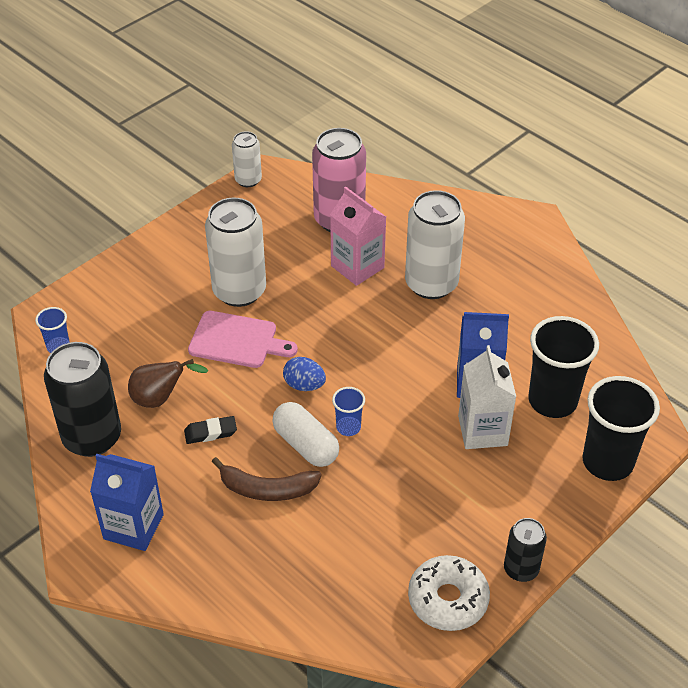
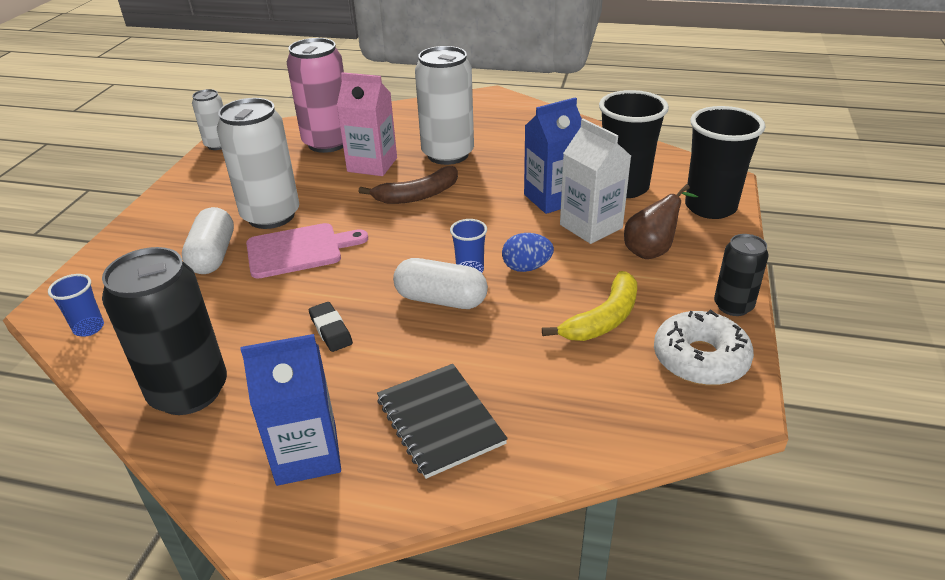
camera: 30 degrees left, 10 degrees down
(160, 398) = (249, 325): brown pear -> brown pear (652, 250)
(173, 315) = (213, 255): none -> white capsule
(210, 432) = (330, 330): black eraser -> black eraser turned 75 degrees counterclockwise
(229, 548) = (439, 421): none -> black notebook
(267, 489) = (434, 351): brown banana -> brown banana (417, 195)
(304, 385) = (397, 257): blue egg -> blue egg (526, 267)
(409, 526) = (603, 319): none -> yellow banana

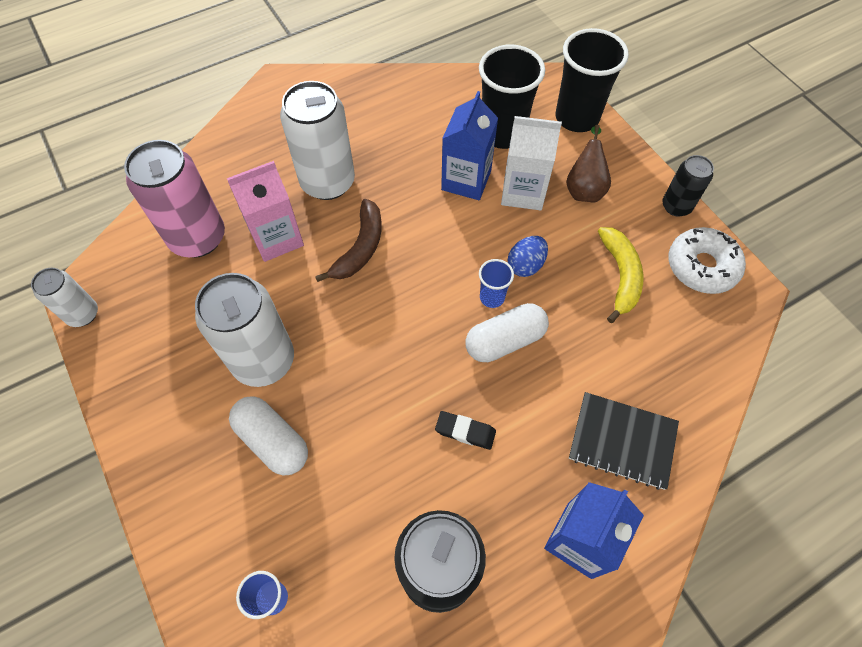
camera: 45 degrees left, 25 degrees up
(299, 250) = (339, 378): pink cutting board -> none

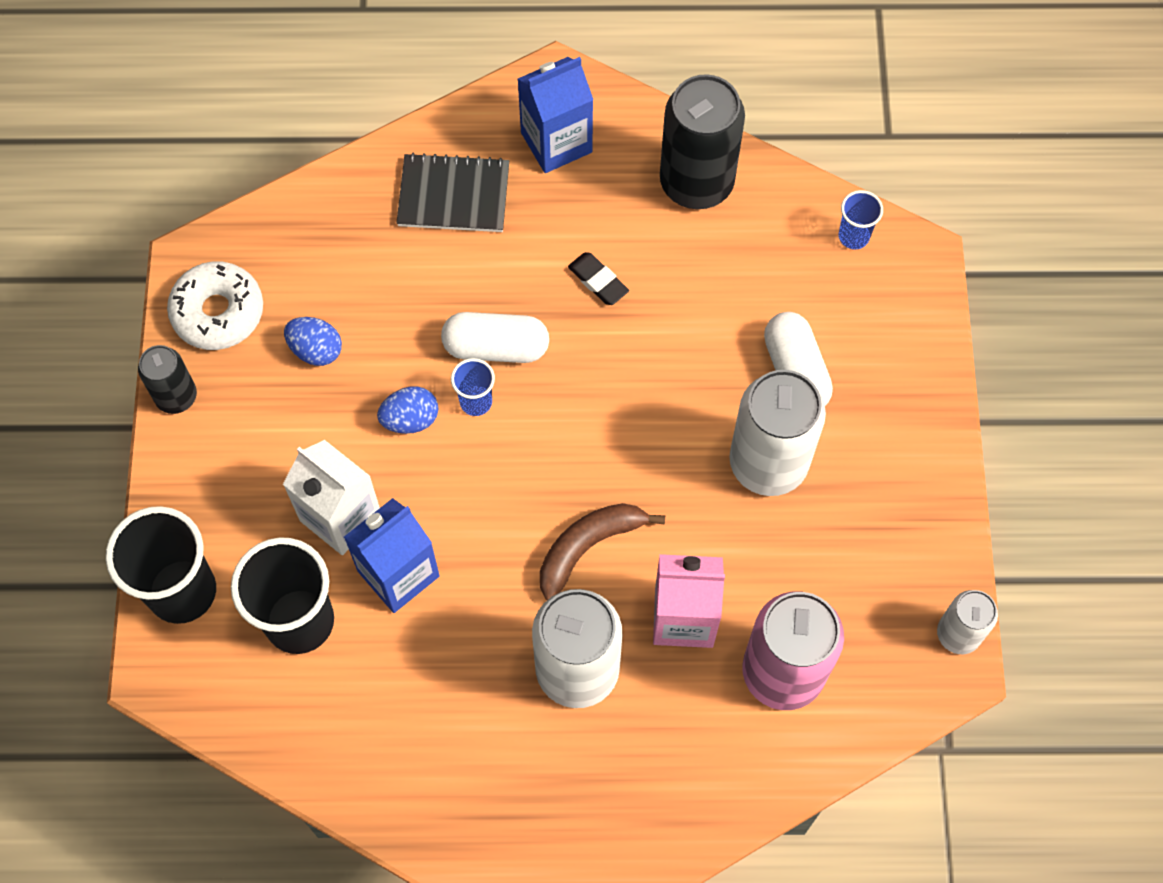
camera: 150 degrees left, 5 degrees up
(584, 188) = (262, 480): brown pear -> none
(620, 276) = (316, 350): yellow banana -> blue egg
(622, 441) = (453, 195): black notebook -> black notebook turned 45 degrees counterclockwise

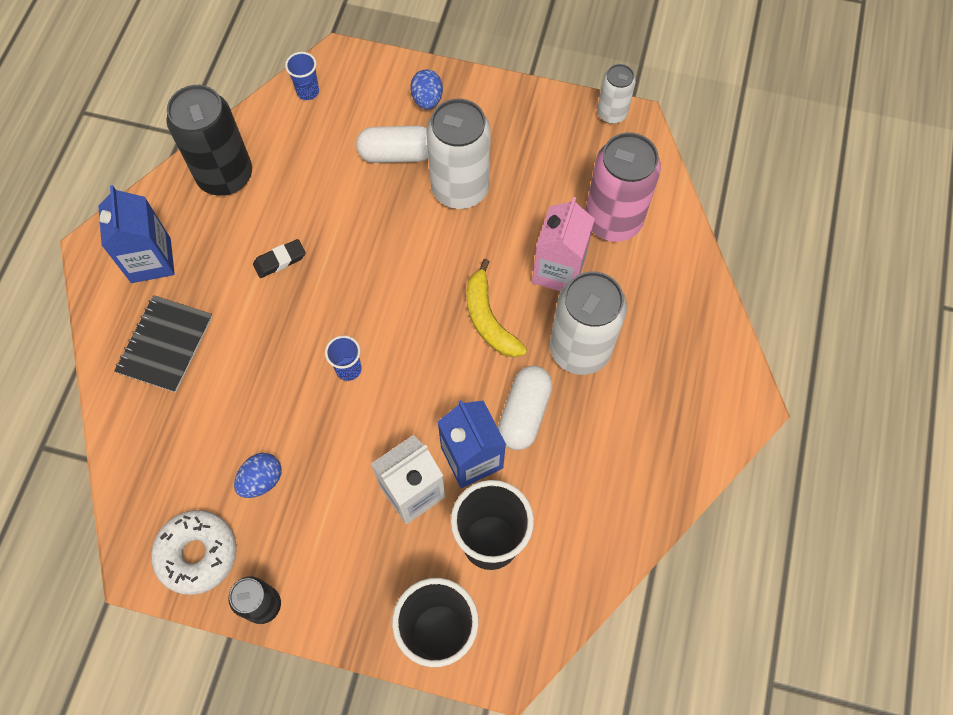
camera: 75 degrees left, 0 degrees up
(410, 419) = (347, 420): blue egg -> blue egg (427, 100)
(496, 347) = (308, 344): white capsule -> white capsule (524, 413)
(588, 547) = (488, 319): brown banana -> yellow banana

